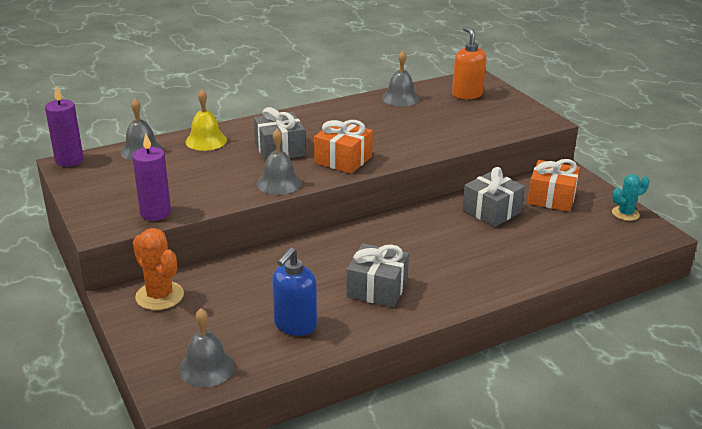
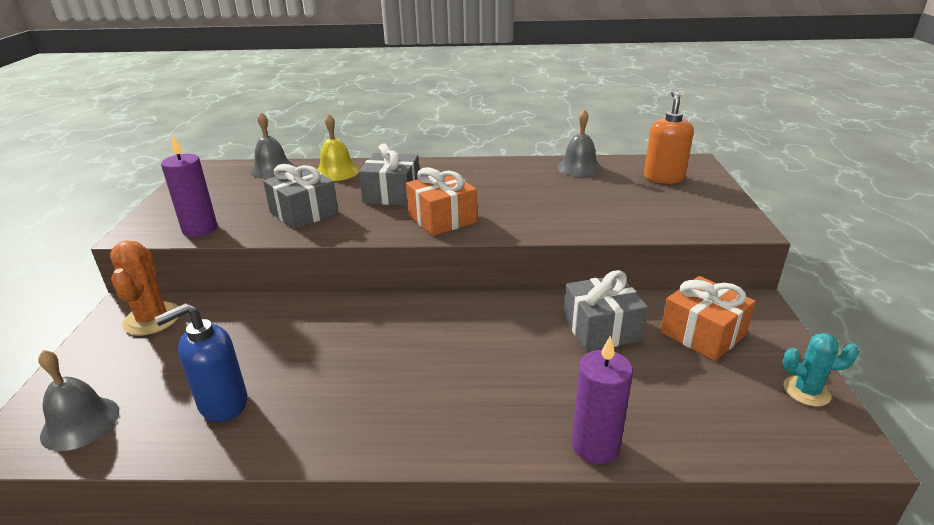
camera: 30 degrees right, 0 degrees up
(69, 160) = (207, 165): purple candle -> purple candle (595, 446)
(279, 183) = (347, 228): grey bell -> none
(377, 289) = (360, 389): grey gift -> grey gift (304, 213)

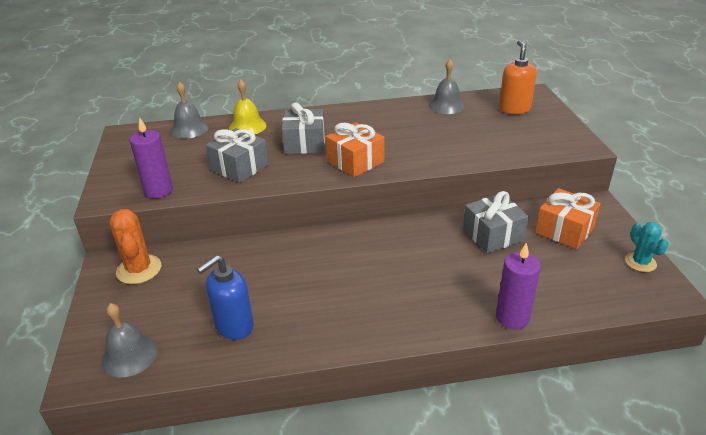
camera: 10 degrees left, 5 degrees up
(806, 391) = (640, 262): turquoise cactus -> turquoise cactus turned 75 degrees clockwise

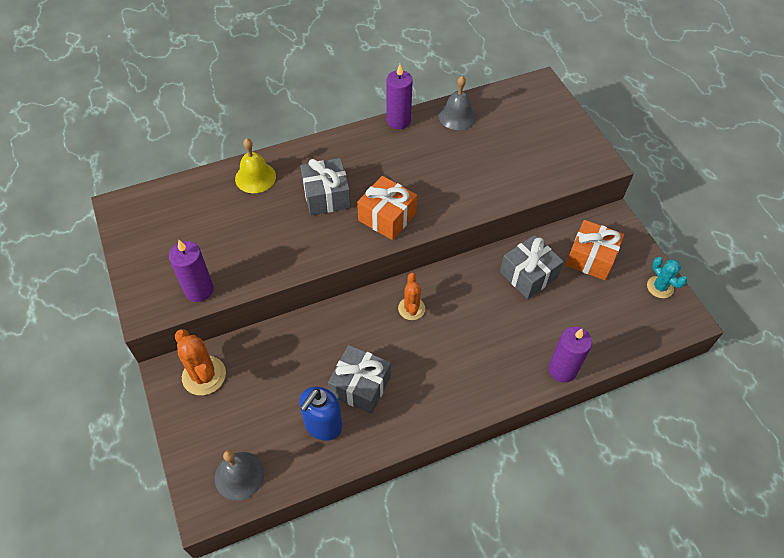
camera: 15 degrees left, 20 degrees up
(189, 129) = (192, 190): grey bell -> none
(239, 167) = (270, 243): grey gift -> grey gift (360, 386)
(362, 246) = (411, 308): none -> orange cactus
(390, 104) = (398, 121): none -> purple candle
(514, 109) = (527, 113): orange soap dispenser -> none

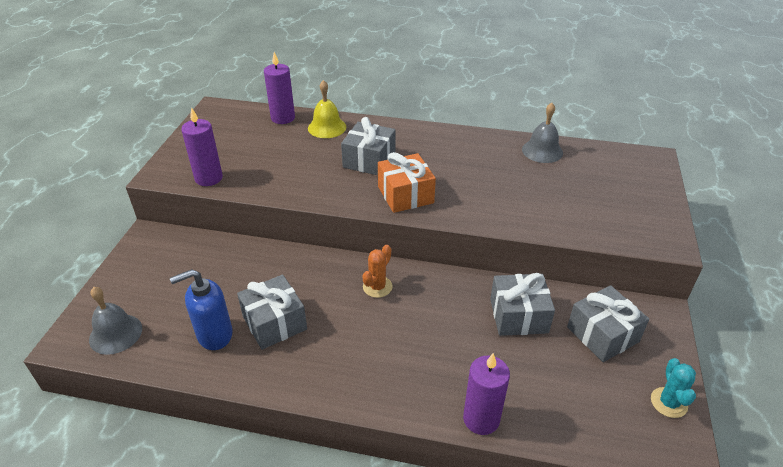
camera: 35 degrees right, 15 degrees down
(204, 375) = (168, 250): orange cactus -> none
(398, 121) = (483, 135): purple candle -> purple candle (283, 118)
(591, 258) = (602, 334): orange gift -> grey gift

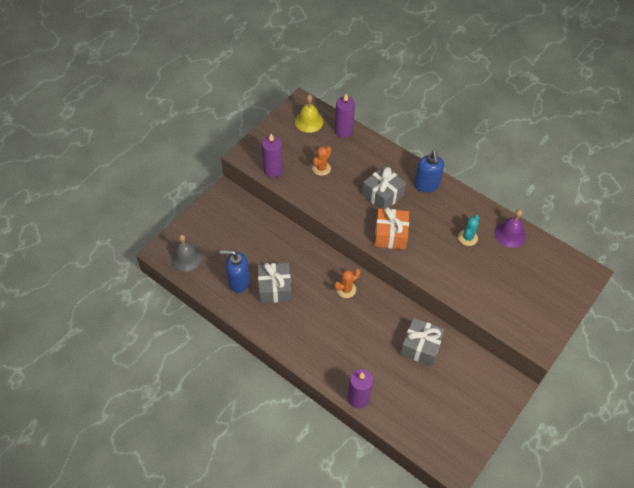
camera: 25 degrees right, 15 degrees up
(274, 158) = (321, 168): none -> orange cactus
(327, 127) = (369, 152): yellow bell -> yellow bell (309, 121)
(415, 137) = (426, 185): none -> blue soap dispenser
(542, 151) = (510, 234): grey bell -> purple bell
(602, 334) = (464, 382): grey gift -> none
(668, 402) = (471, 439): turquoise cactus -> turquoise cactus (467, 237)

